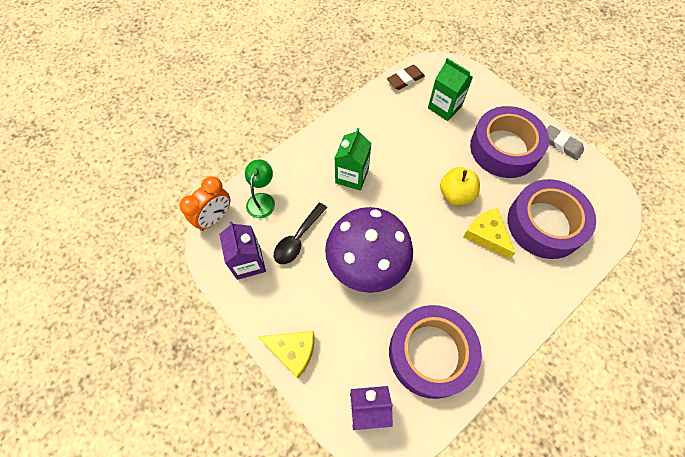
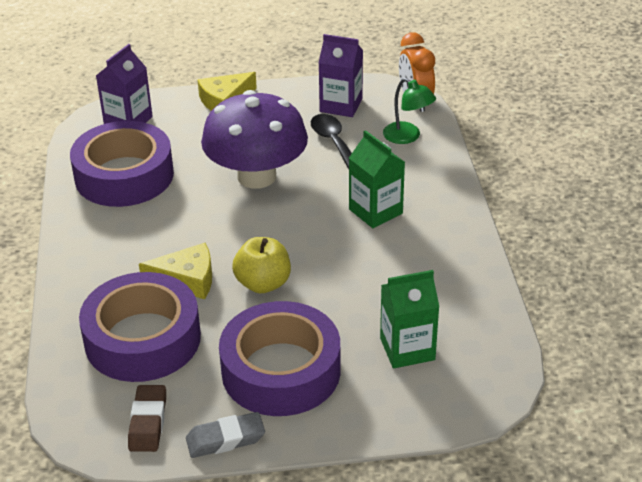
camera: 125 degrees right, 25 degrees down
(405, 79) = (495, 334): brown eraser -> brown eraser (148, 422)

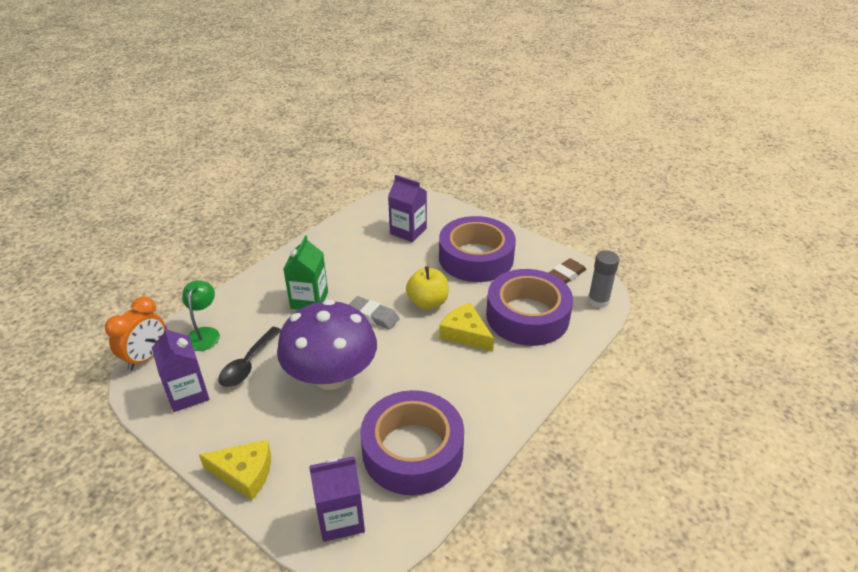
camera: 135 degrees left, 0 degrees up
(77, 413) = (598, 301): none -> grey glue stick
(225, 439) = (535, 248): grey eraser -> grey eraser (373, 316)
(407, 349) = (408, 231): green carton -> purple carton

